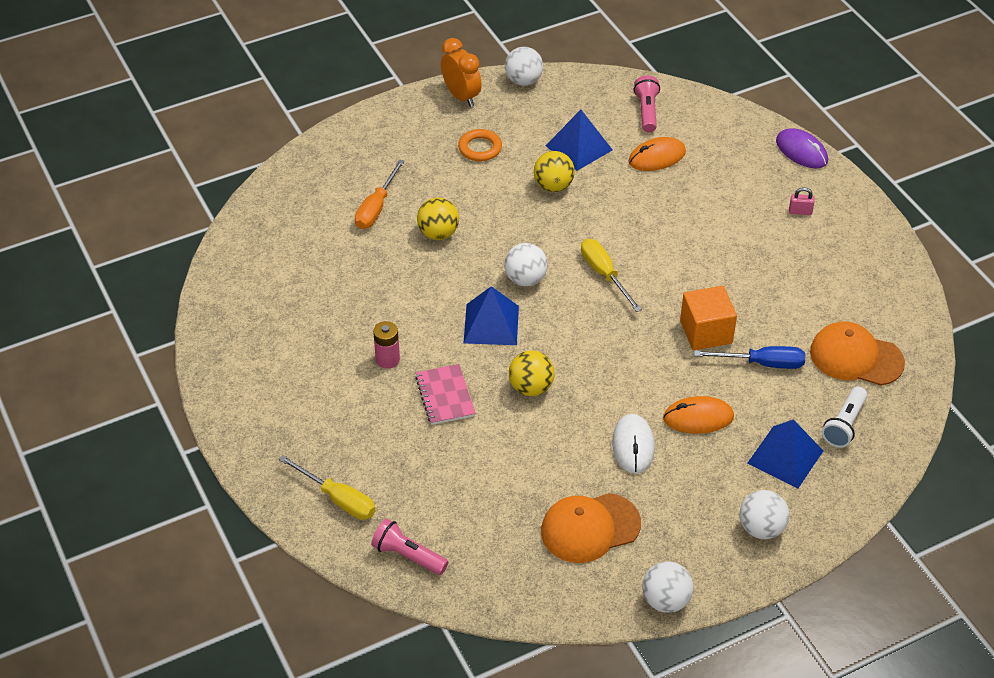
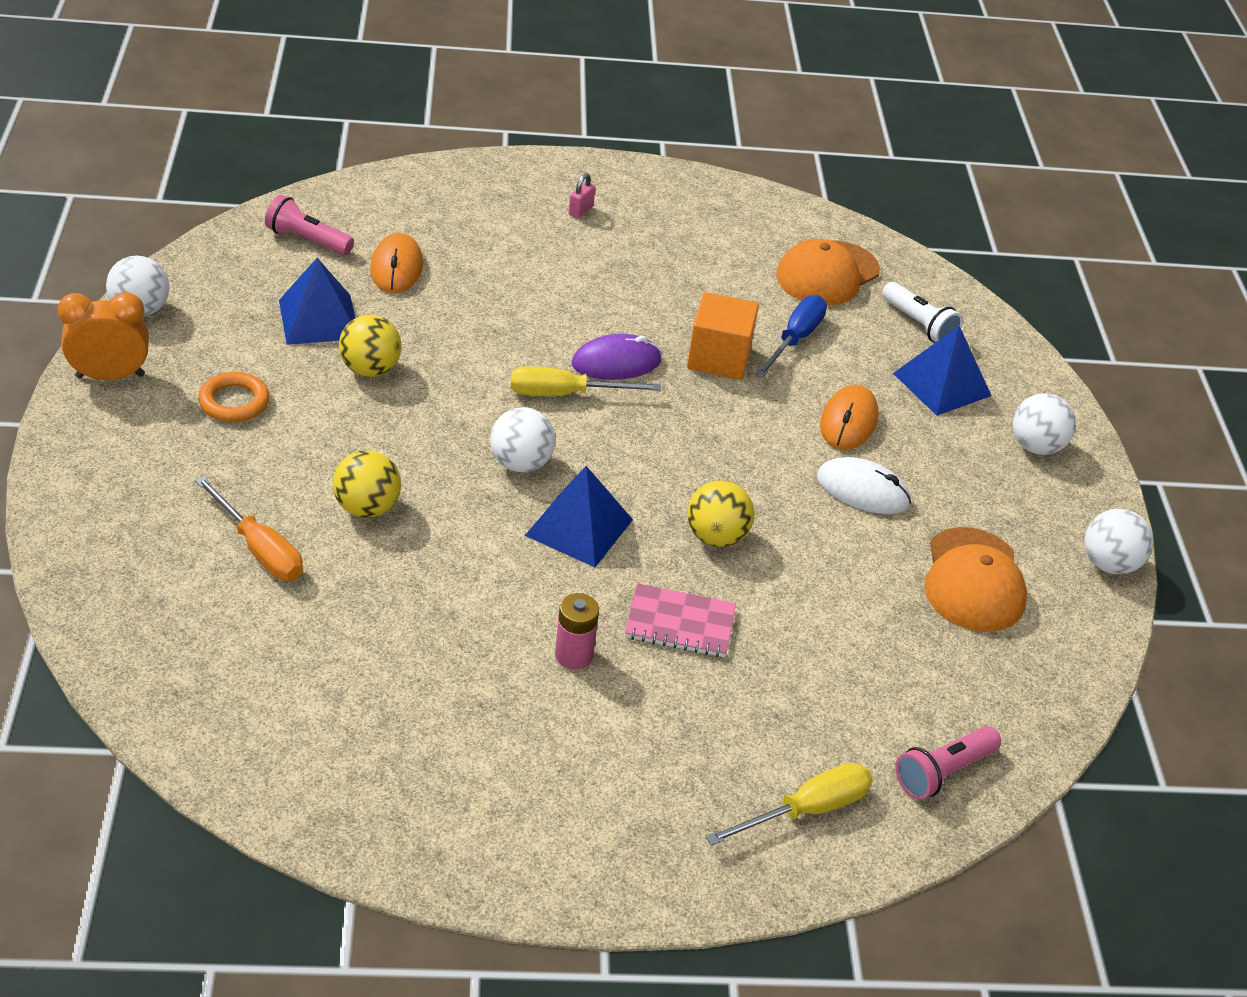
camera: 70 degrees left, 5 degrees down
(801, 151) = (485, 167): purple mouse -> purple mouse (616, 362)

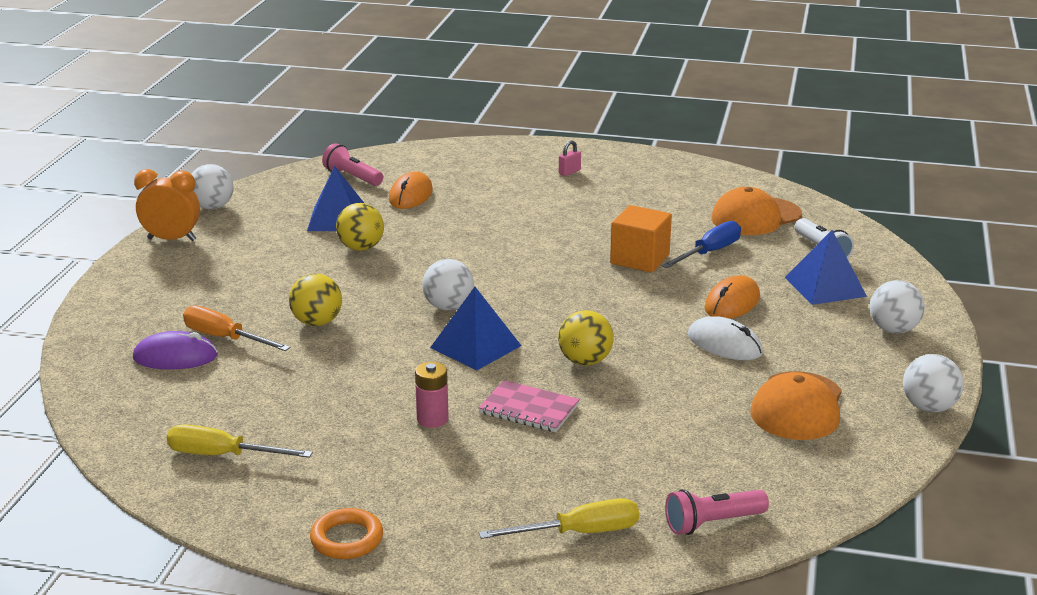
camera: 20 degrees right, 15 degrees down
(234, 402) = (251, 258): orange ring -> orange ring (347, 539)
(259, 549) = (225, 338): orange screwdriver -> orange screwdriver turned 150 degrees clockwise
(565, 394) = (504, 271): yellow screwdriver -> yellow screwdriver (223, 455)
(616, 362) = (554, 256): purple mouse -> purple mouse (175, 357)

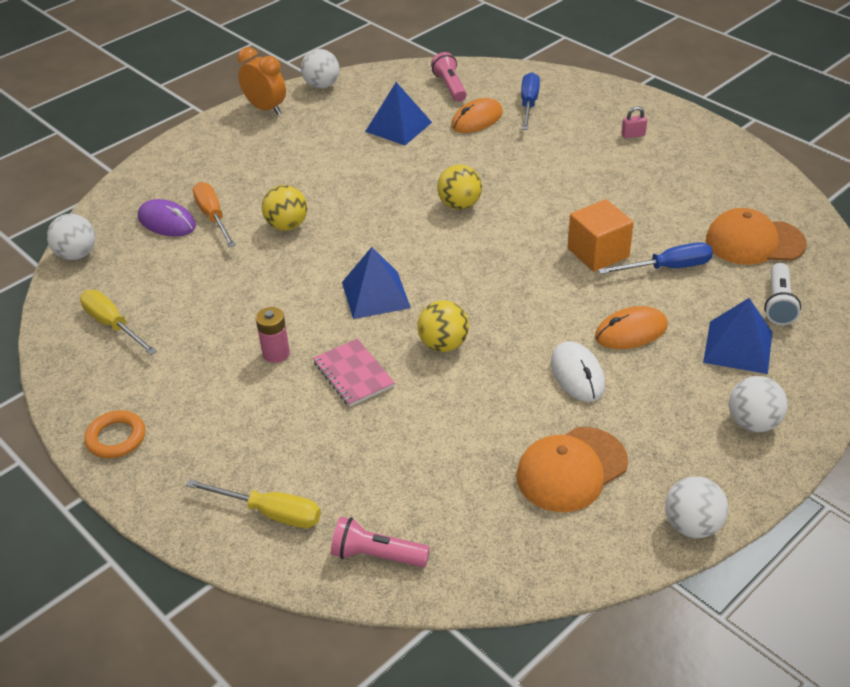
camera: 35 degrees right, 15 degrees up
(361, 248) = (387, 162): yellow ball -> yellow ball (459, 205)
(447, 173) = (529, 104): none -> blue screwdriver
(448, 307) = (394, 246): white ball -> white ball (77, 255)

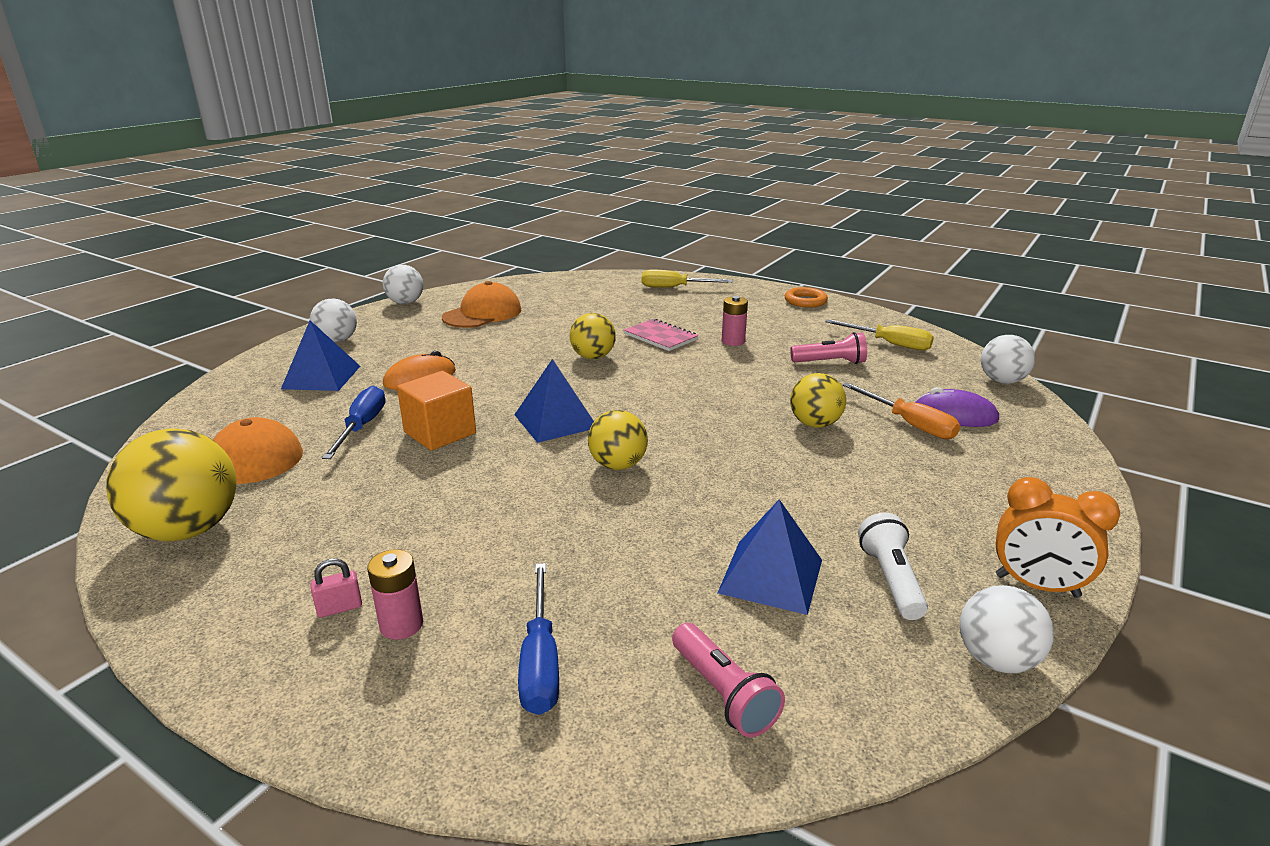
camera: 165 degrees right, 15 degrees down
(375, 295) = (673, 380): blue pyramid -> blue pyramid (555, 421)
(377, 555) = (601, 282): pink flashlight -> pink flashlight (830, 362)
(477, 119) = (636, 609): orange mouse -> none
(577, 374) = (474, 351): white mouse -> none
(598, 124) = (401, 625): none -> pink battery
(668, 268) = (362, 427): blue screwdriver -> blue screwdriver turned 120 degrees clockwise
(751, 188) = (188, 530): none -> yellow ball
(778, 303) = (256, 409): white flashlight -> white flashlight (890, 580)

